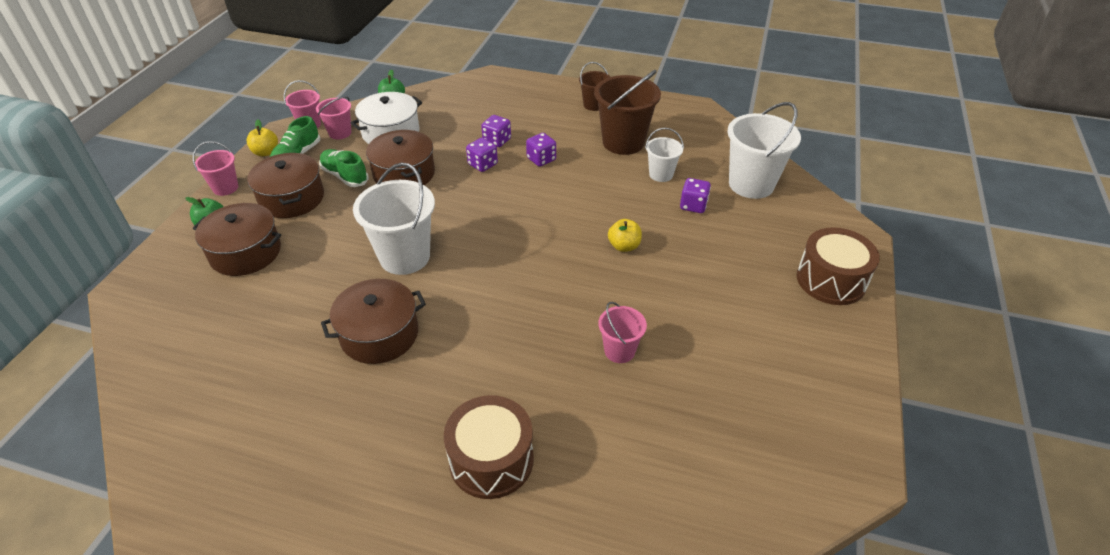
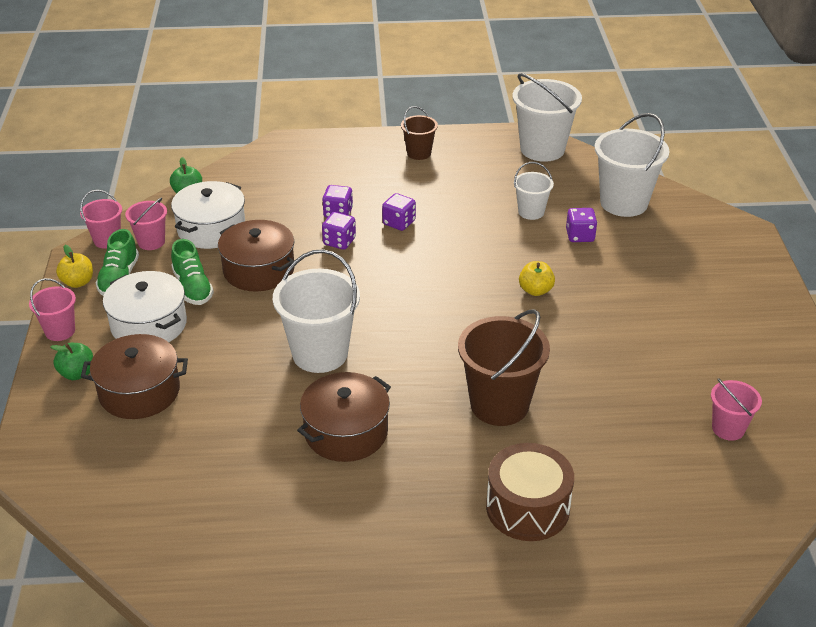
camera: 20 degrees left, 5 degrees down
(292, 198) = (149, 324): brown pot -> white pot
(345, 176) = (193, 287): green shoe -> green shoe turned 135 degrees counterclockwise
(619, 351) = (587, 386): pink bucket -> pink bucket (728, 428)
(623, 142) = (473, 187): brown bucket -> brown bucket (499, 405)
(702, 122) = (542, 149): none -> white bucket
(831, 280) = (741, 276): brown drum -> none

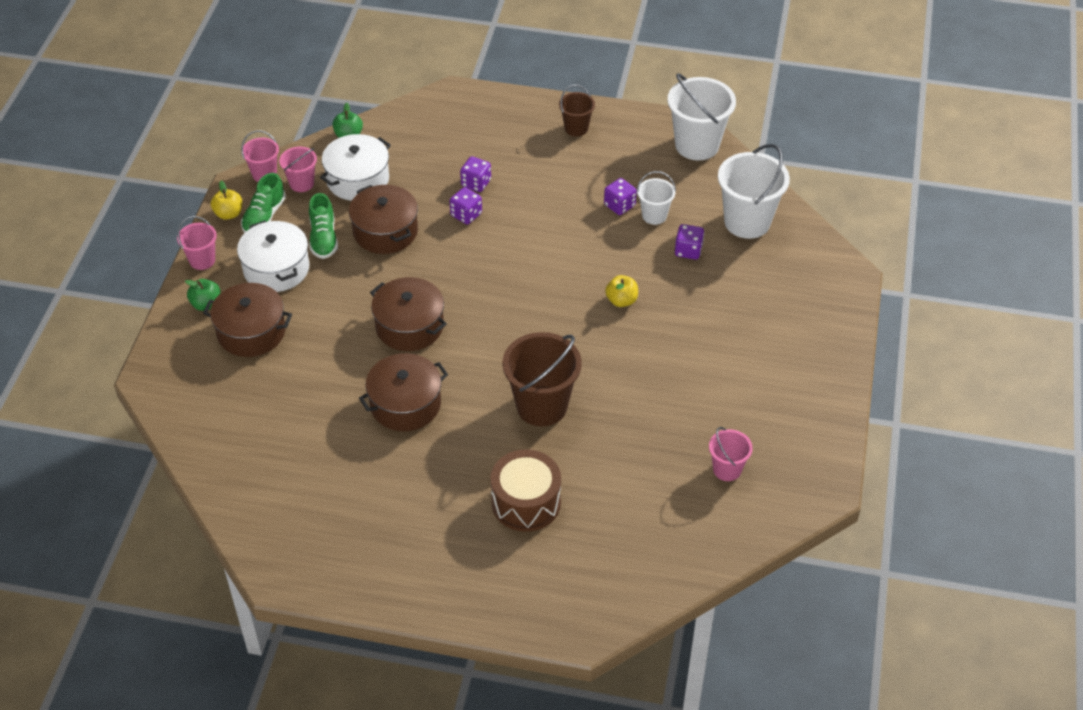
camera: 15 degrees right, 10 degrees up
(320, 354) = (409, 326): white bucket -> brown pot
(399, 223) = (527, 204): purple dice -> purple dice (619, 205)

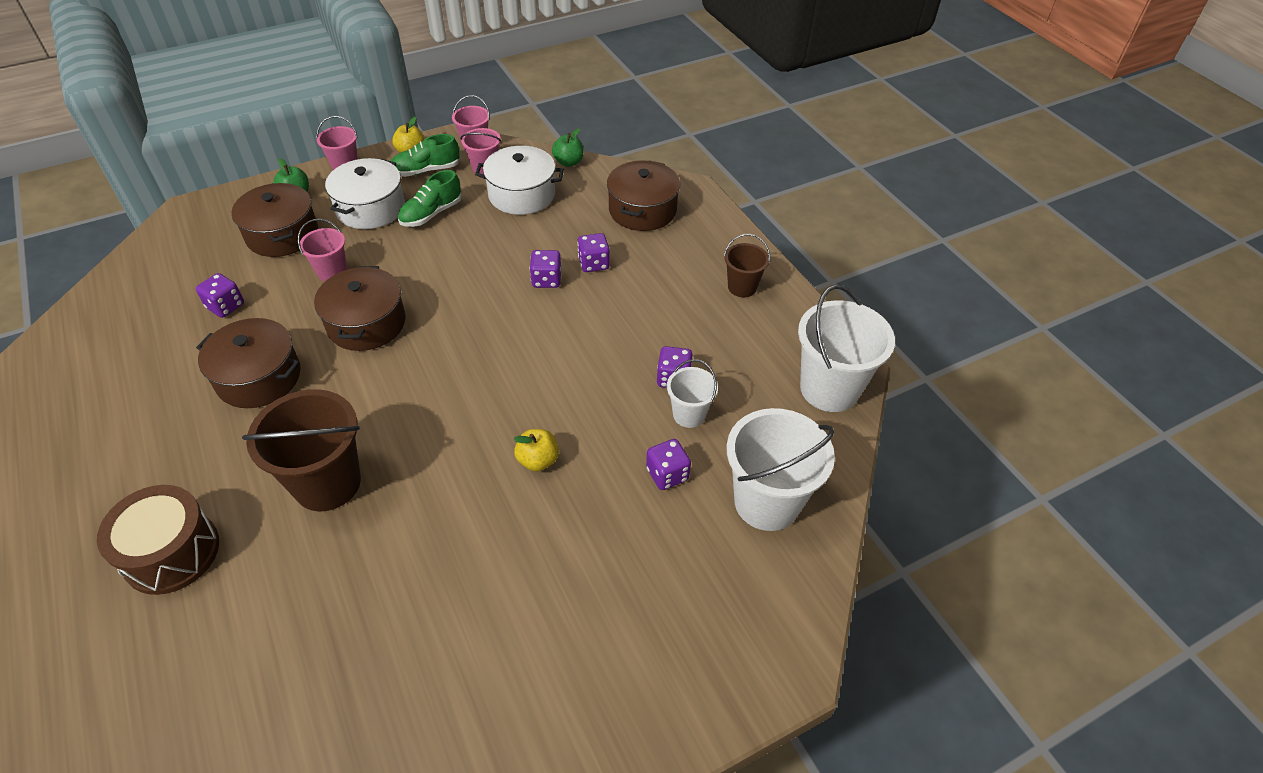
camera: 50 degrees right, 0 degrees up
(305, 395) = (225, 306): none -> purple dice
(385, 231) = (475, 243): brown pot -> brown pot (642, 210)
(727, 469) = (341, 732): pink bucket -> pink bucket (332, 272)

